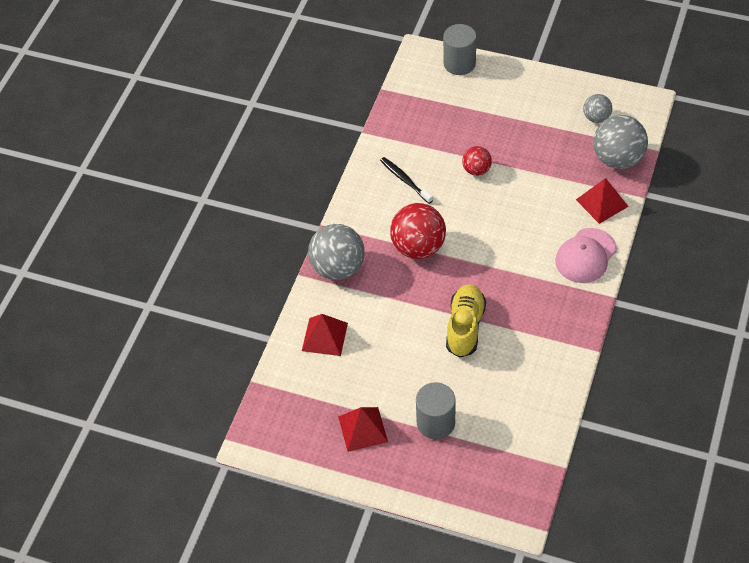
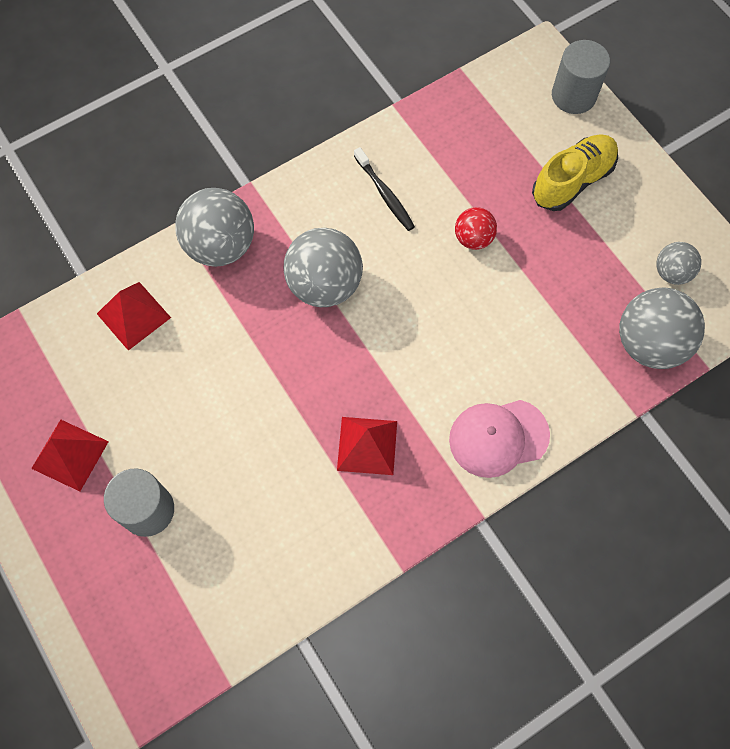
camera: 35 degrees right, 15 degrees up
(405, 180) = (385, 194): black toothbrush -> black toothbrush turned 150 degrees clockwise
(418, 247) = (324, 284): red ball -> grey ball
(465, 327) = (284, 420): yellow shoe -> yellow shoe (572, 181)
(602, 203) = (579, 385): red pyramid -> red pyramid (367, 445)

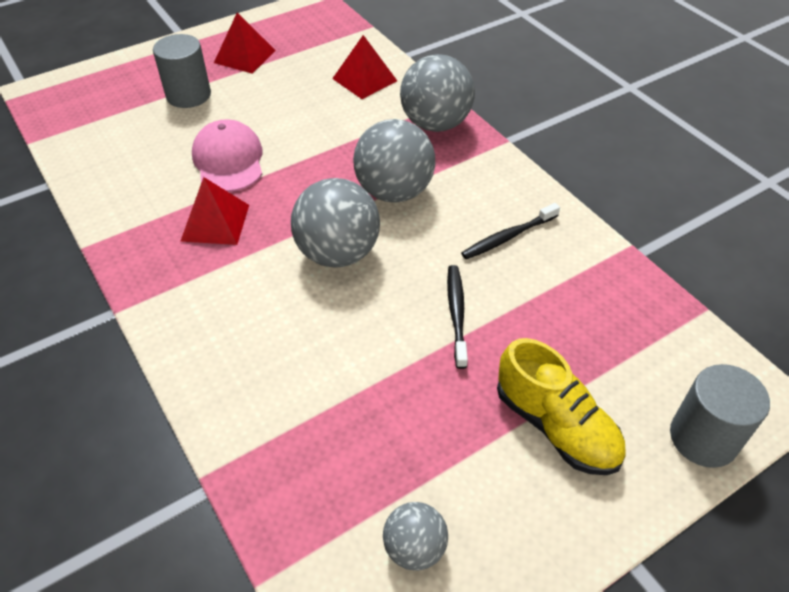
camera: 90 degrees right, 20 degrees down
(473, 238) = (456, 314): red ball -> black toothbrush
(498, 437) = (201, 328): pink cap -> pink cap (228, 160)
(649, 343) = (302, 503): grey ball -> grey ball (338, 253)

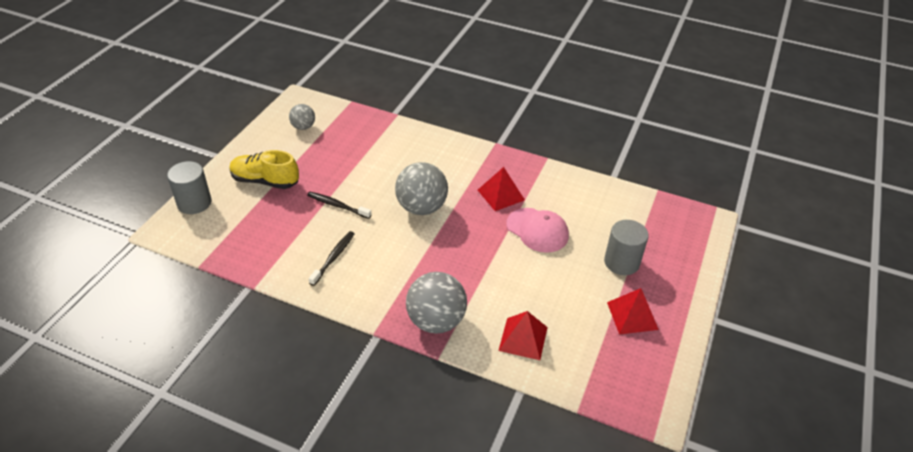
camera: 145 degrees right, 5 degrees down
(394, 192) = (421, 255): grey ball -> none
(456, 314) = (337, 205): black toothbrush -> black toothbrush turned 150 degrees clockwise

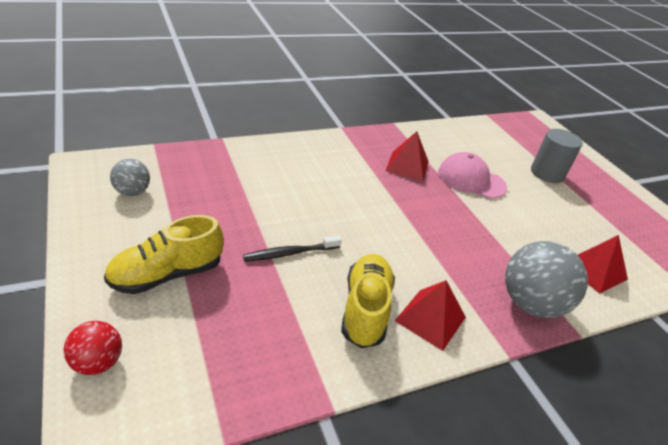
camera: 50 degrees left, 5 degrees down
(194, 203) = (98, 362): grey cylinder -> red ball
(333, 257) = (365, 309): black toothbrush -> yellow shoe
(421, 208) = (367, 210): grey ball -> none
(537, 230) = (471, 180): pink cap -> pink cap turned 150 degrees counterclockwise
(632, 315) = (608, 206): red pyramid -> red pyramid (430, 319)

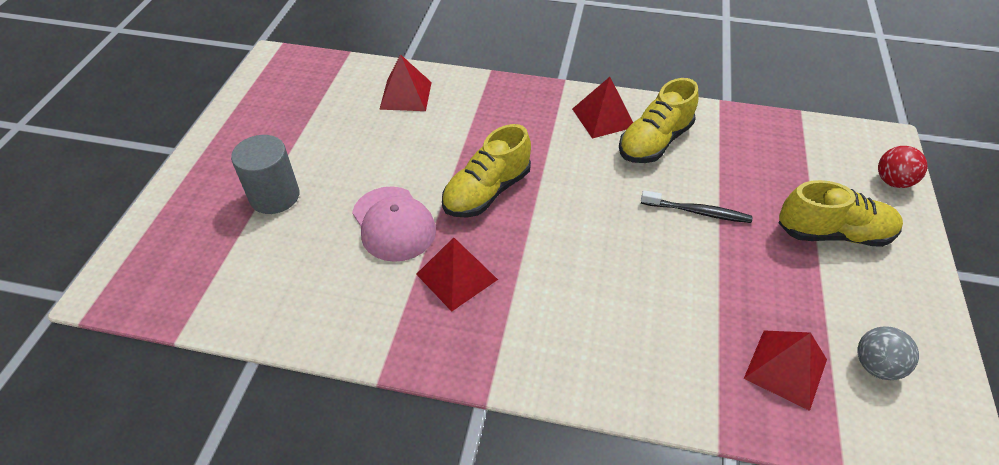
camera: 140 degrees left, 10 degrees up
(193, 175) = (785, 369): none -> red pyramid
(445, 215) = (487, 192): none -> yellow shoe
(530, 304) = (503, 97): grey ball -> none

